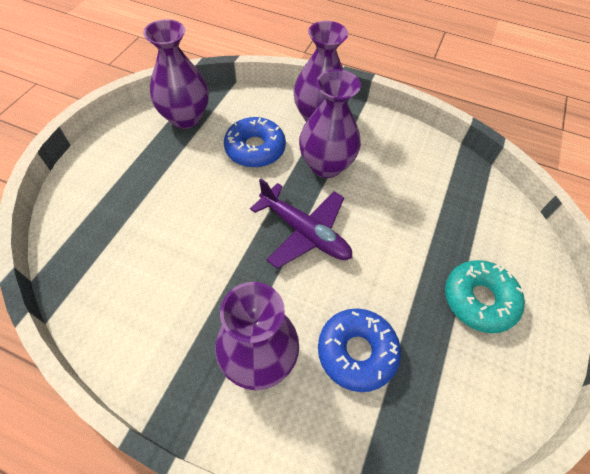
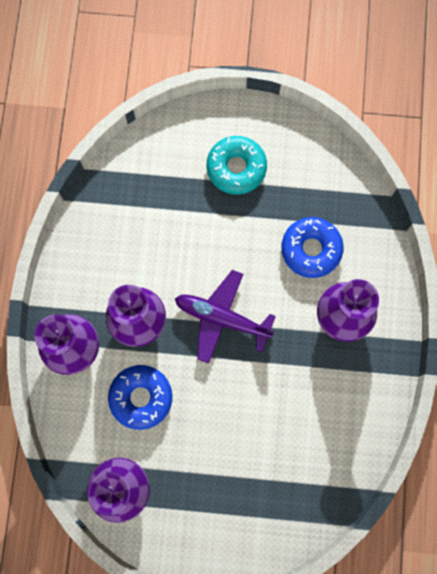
camera: 105 degrees left, 20 degrees up
(305, 232) = (222, 318): purple plane -> purple plane turned 90 degrees counterclockwise

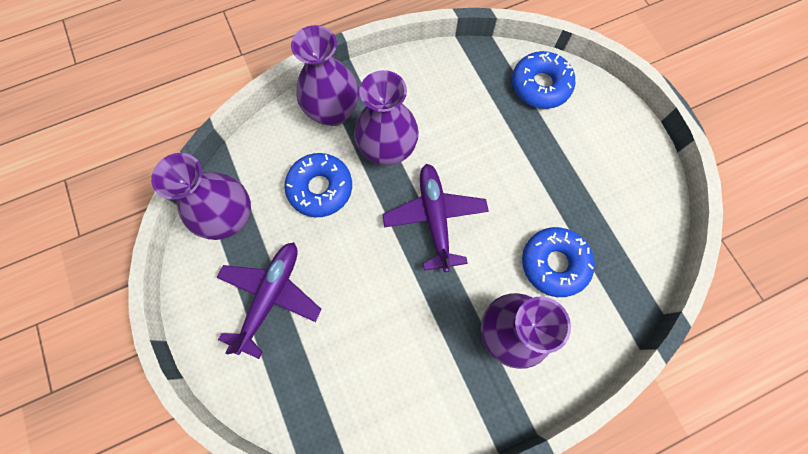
camera: 60 degrees right, 5 degrees down
(157, 160) = (540, 86): none -> blue donut
(211, 486) = (271, 296): none -> purple plane
(236, 168) = (582, 153): turquoise donut -> none

